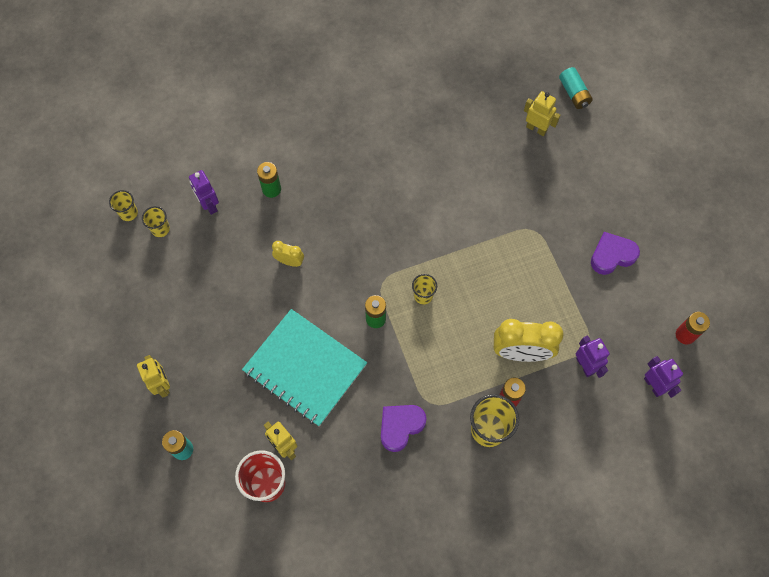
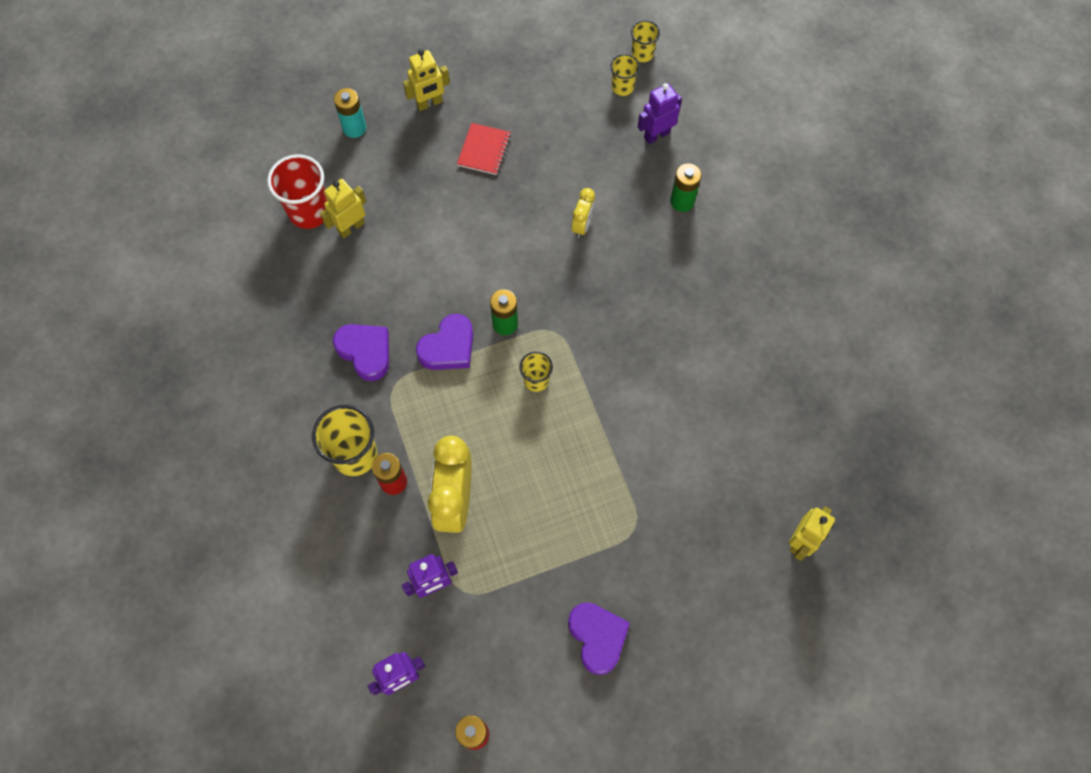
camera: 90 degrees right, 0 degrees up
(214, 338) = (484, 150): none -> red notebook
(305, 368) = (443, 246): turquoise notebook -> none
(396, 361) = (448, 347): none -> purple heart
(574, 93) = (869, 602): turquoise battery -> none

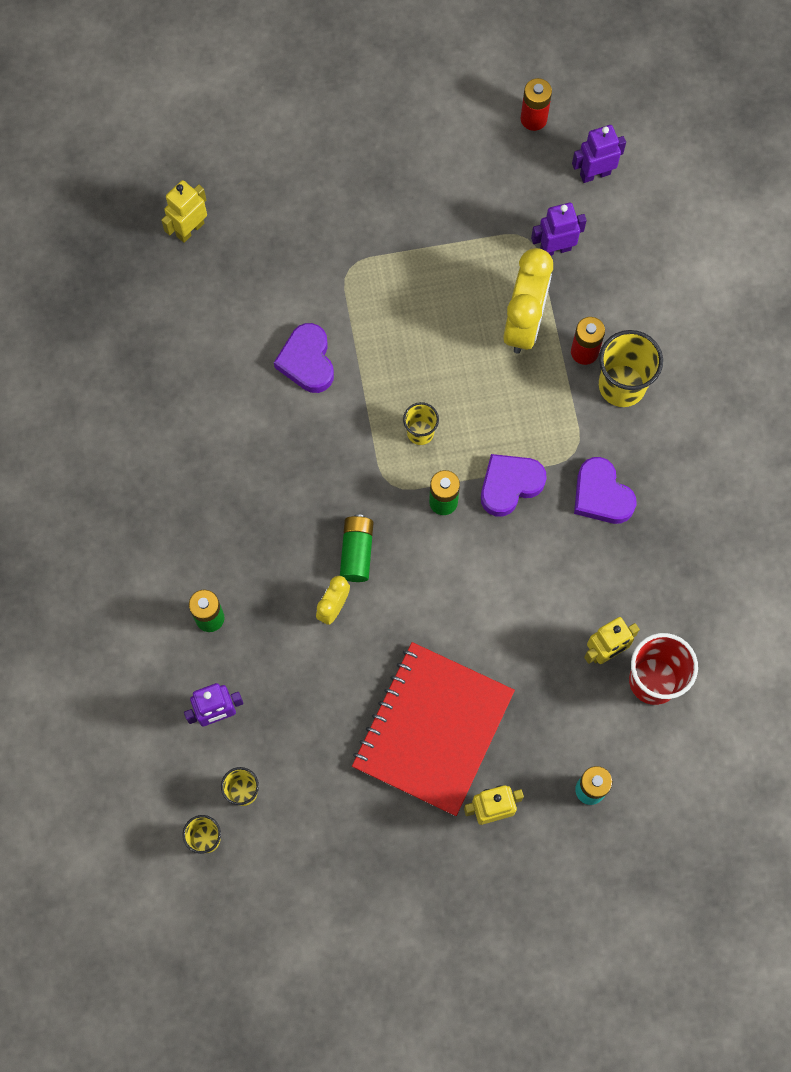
camera: 170 degrees left, 5 degrees up
(484, 150) = (433, 729): red notebook -> red notebook, size x2.24
(572, 271) = (357, 552): none -> green battery
(597, 637) = (406, 178): purple heart -> purple heart (307, 361)

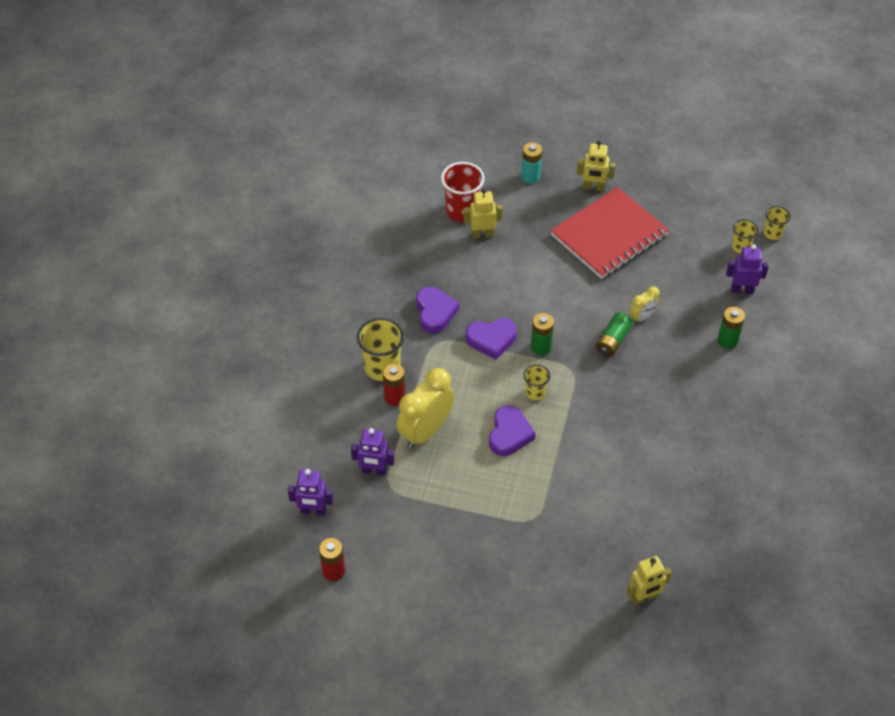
camera: 155 degrees left, 20 degrees down
(307, 361) = (594, 467): purple heart -> purple heart (509, 434)

